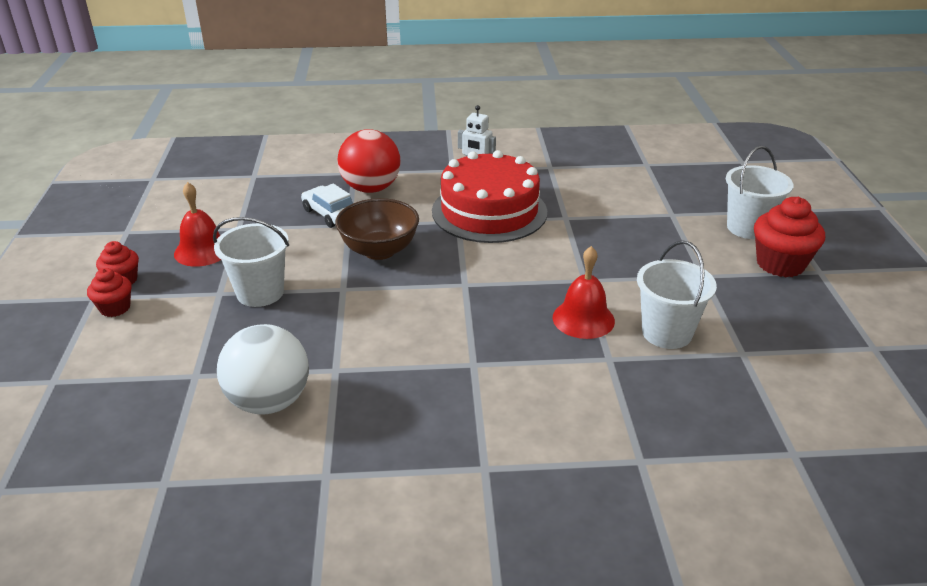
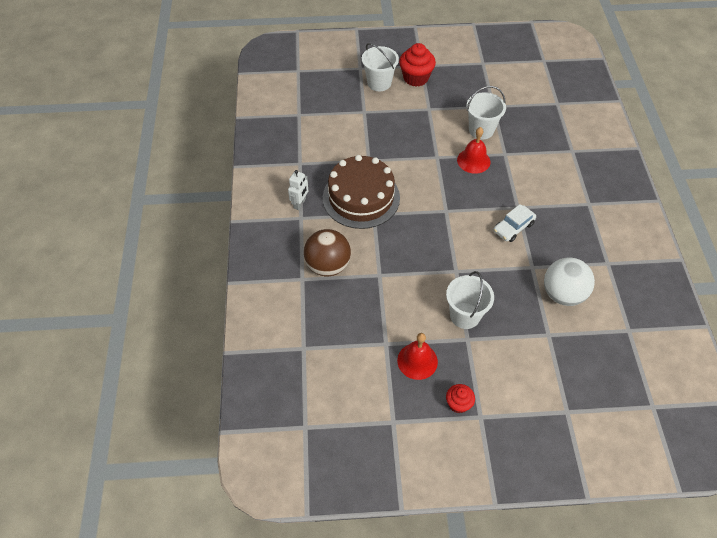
camera: 90 degrees left, 20 degrees up
(115, 308) = (491, 399): red cupcake -> none
(330, 214) = (365, 287): white car -> white car (513, 227)
(371, 188) = (328, 266): red ball -> brown ball
(379, 250) = (411, 255): brown bowl -> none
(489, 211) = (361, 197): red cake -> brown cake

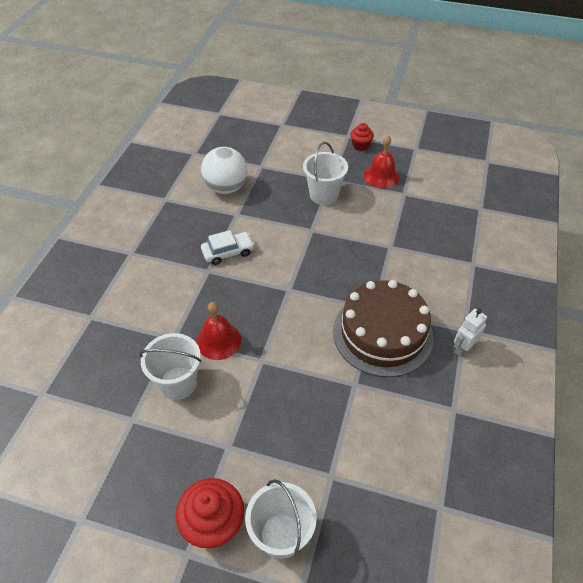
camera: 160 degrees left, 5 degrees down
(328, 266) = (442, 269): brown ball -> none

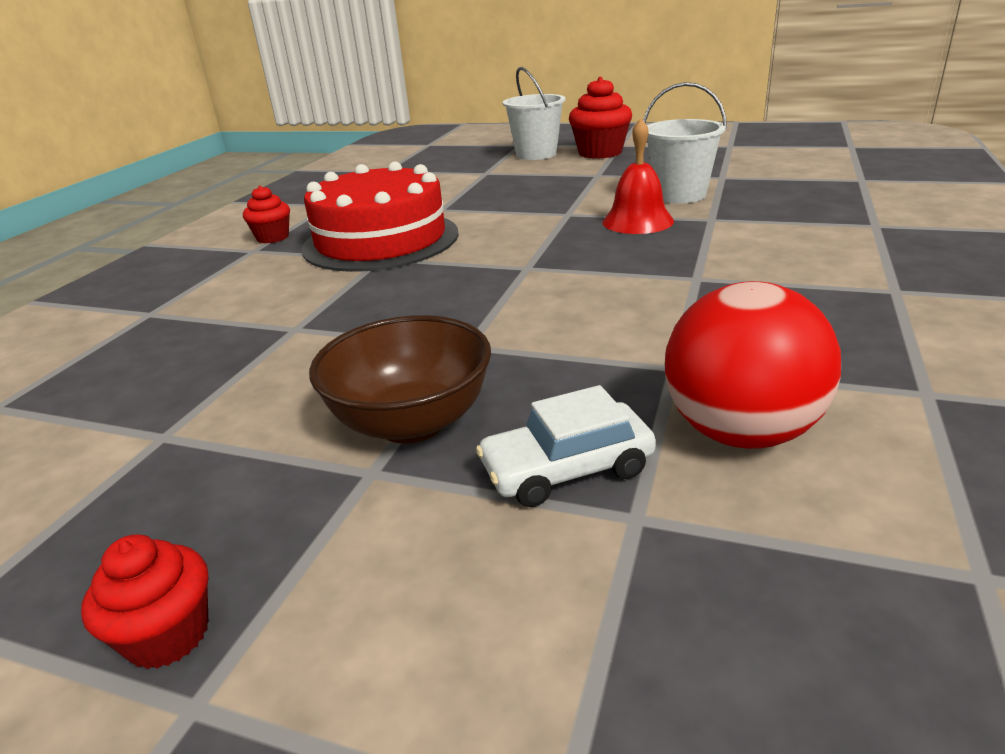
camera: 175 degrees left, 20 degrees down
(226, 188) = (741, 432): white ball -> red ball
(228, 252) = (665, 302): white car -> white car (567, 469)
(324, 195) = (412, 423): white bucket -> brown bowl
(381, 176) = (189, 488): red bell -> none
(382, 333) = (381, 240): brown cake -> red cake
(463, 348) = (273, 237): white robot -> red cupcake

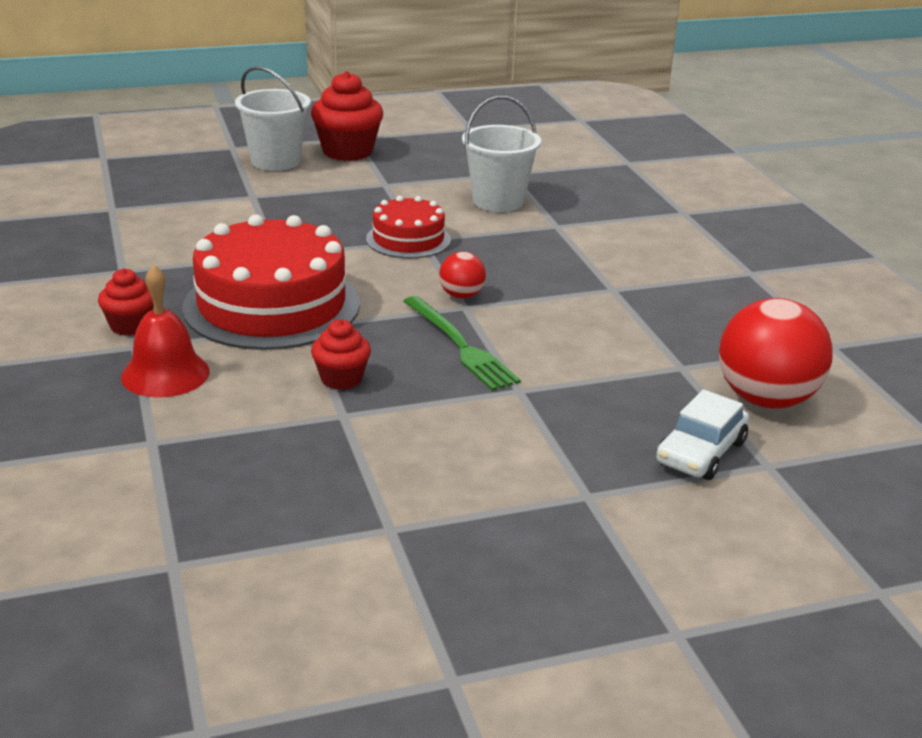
camera: 40 degrees left, 0 degrees up
(168, 635) = (611, 617): red cupcake -> red cupcake (341, 379)
(412, 423) = (565, 457): brown bowl -> none
(474, 296) = (460, 345): none -> green fork
(537, 258) = (461, 295): none -> red ball
(557, 212) = (408, 239): none -> red cake
(637, 221) = (497, 238): red bell -> red bell (165, 374)

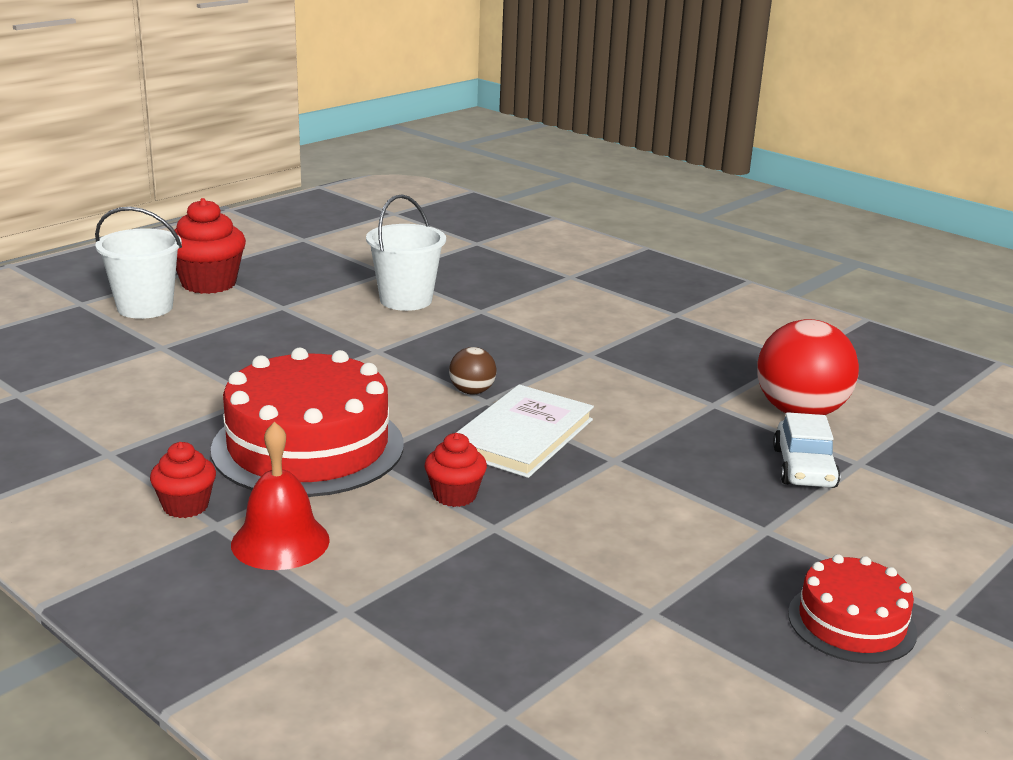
camera: 30 degrees left, 5 degrees down
(408, 239) = (365, 353): red cake -> red cake (851, 623)
(460, 345) = (522, 436): green fork -> white book
(461, 295) = (472, 391): red ball -> brown ball

